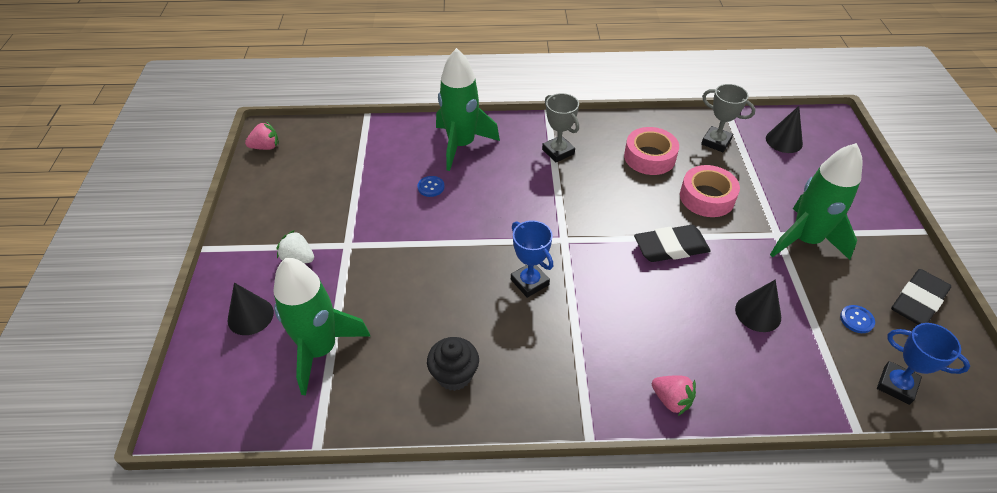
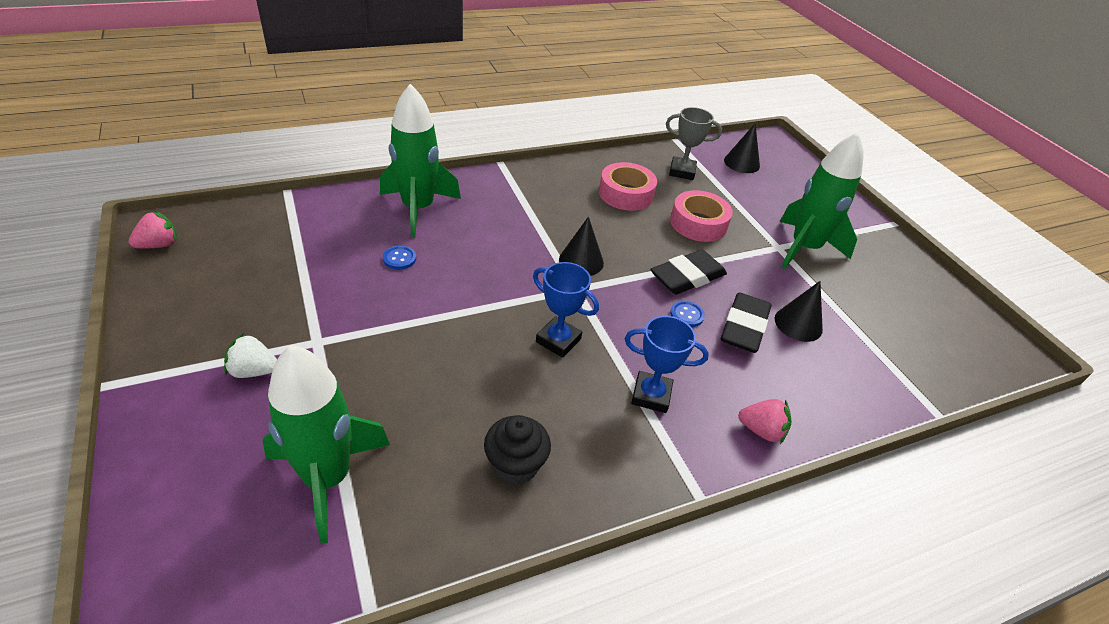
camera: 25 degrees left, 5 degrees down
(250, 316) = (208, 459): black cone -> black cone (581, 261)
(558, 152) = (530, 201): grey trophy -> none
(856, 320) = (884, 312): blue button -> blue button (686, 315)
(896, 385) = (946, 364): blue trophy -> blue trophy (651, 395)
(917, 301) = (922, 284): black eraser -> black eraser (744, 327)

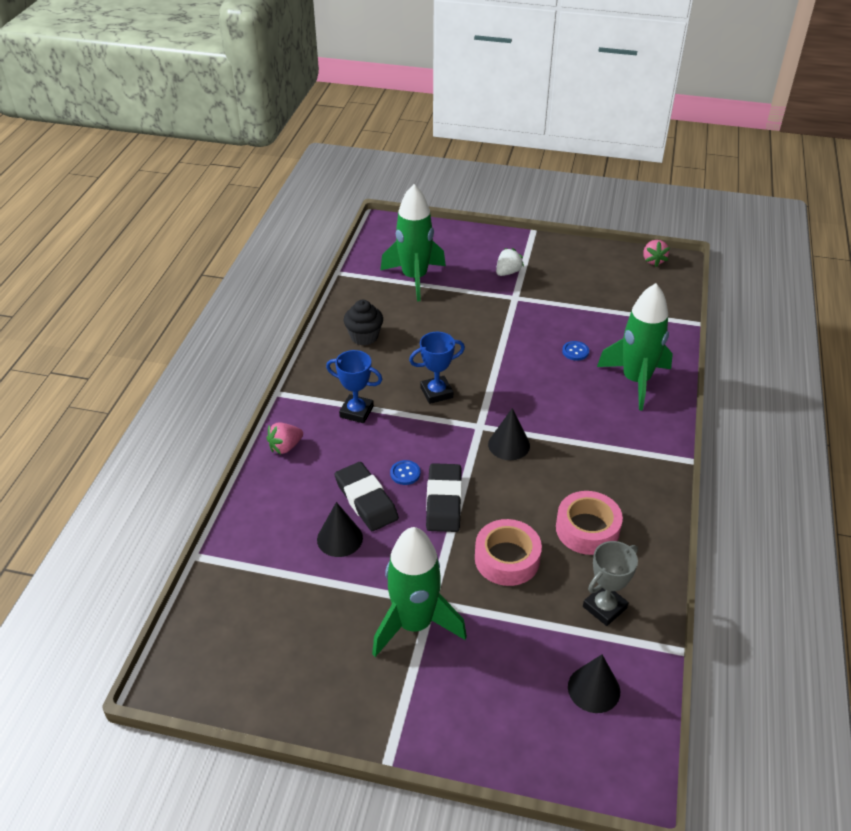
camera: 130 degrees right, 0 degrees up
(651, 395) = (356, 412): blue trophy -> blue trophy turned 60 degrees clockwise

